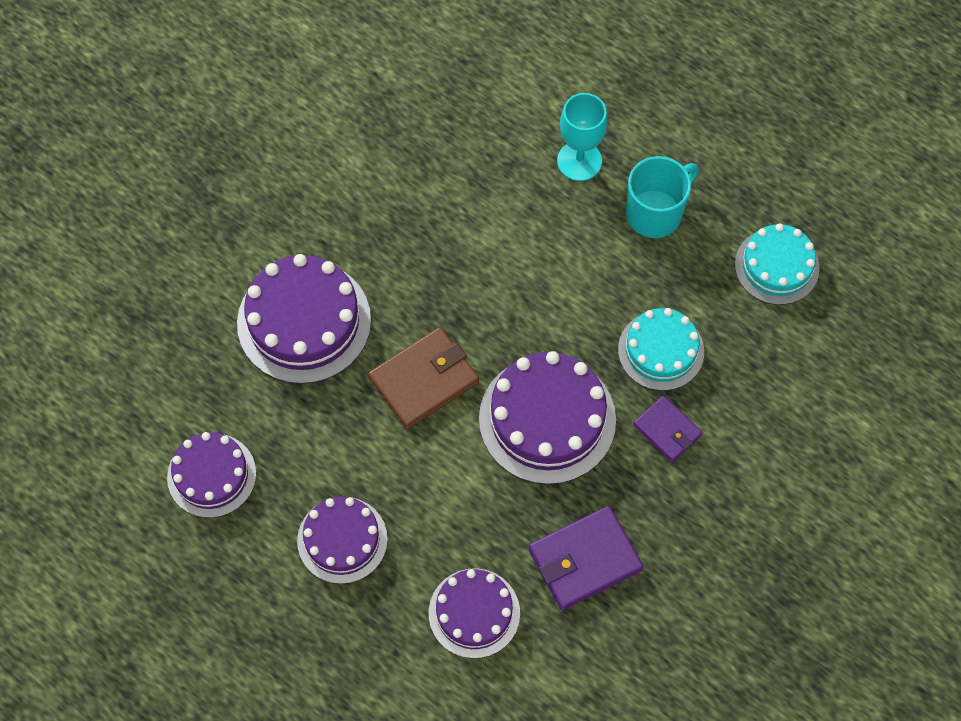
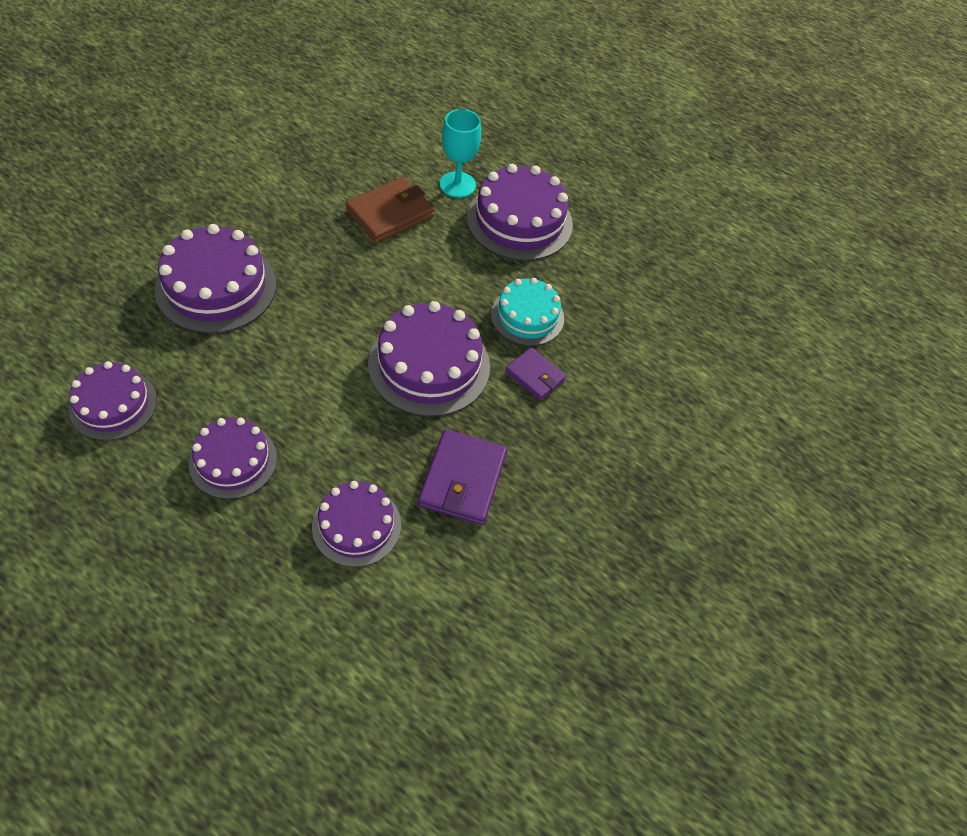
camera: 10 degrees left, 10 degrees down
(424, 380) = (320, 333): brown wallet -> brown wallet (390, 213)
(585, 560) = (463, 479): purple wallet -> purple wallet turned 45 degrees counterclockwise
(655, 213) = (519, 221): turquoise mug -> purple cake
(776, 266) = (619, 260): turquoise cake -> none

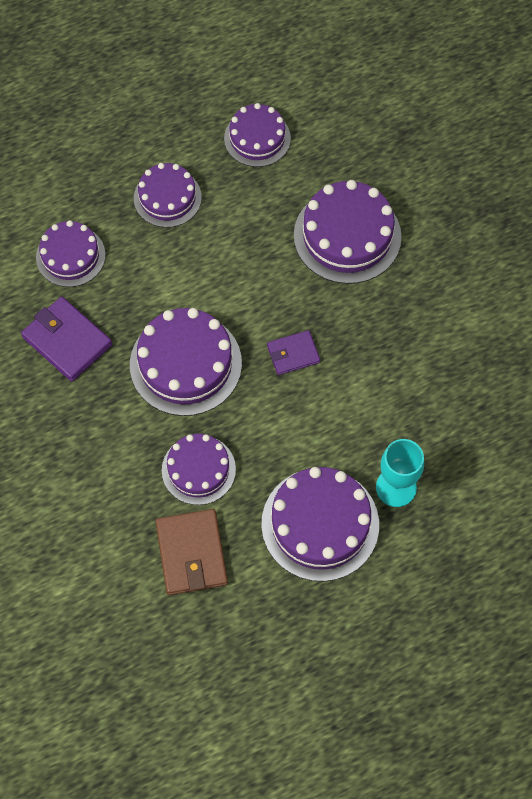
camera: 125 degrees right, 10 degrees up
(390, 213) = (380, 406): brown wallet -> brown wallet (192, 553)
(527, 316) = (198, 469): turquoise cake -> purple cake
(535, 376) = (132, 443): purple wallet -> purple wallet (293, 354)

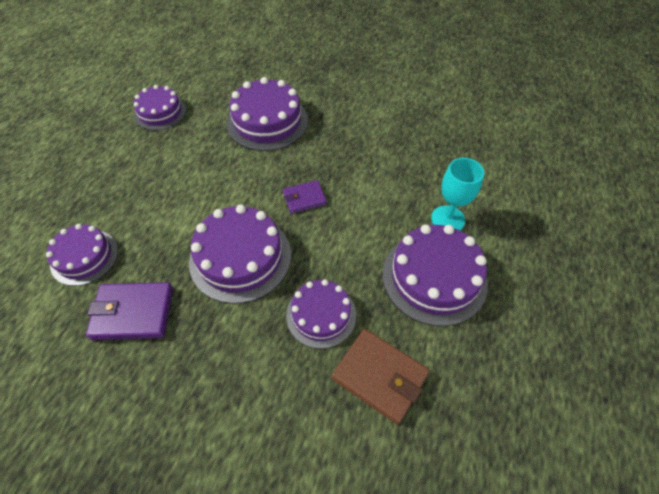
camera: 45 degrees left, 10 degrees down
(167, 198) = (129, 176): purple cake -> none
(293, 354) = (304, 198): purple wallet -> purple wallet turned 45 degrees clockwise

